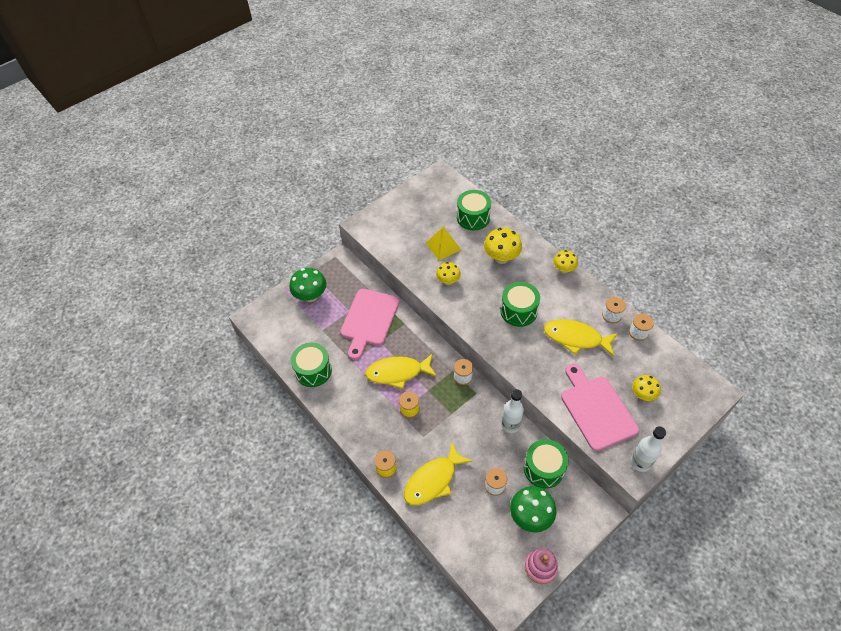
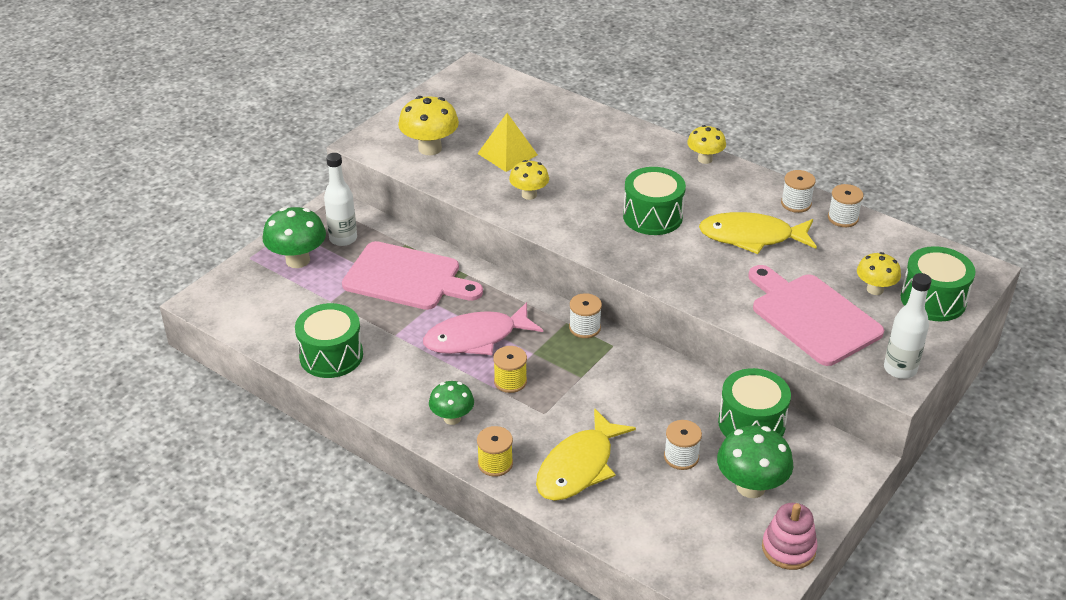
camera: 15 degrees left, 15 degrees down
(369, 320) = (407, 278): pink cutting board -> pink cutting board turned 75 degrees counterclockwise
(370, 430) = (452, 418): none -> green mushroom
(398, 373) = (476, 338): yellow fish -> pink fish
(473, 217) = (543, 114): green drum -> green drum (933, 300)
(501, 258) = (604, 157): yellow mushroom -> yellow mushroom (430, 148)
(510, 425) = (681, 377): white bottle -> white bottle (343, 239)

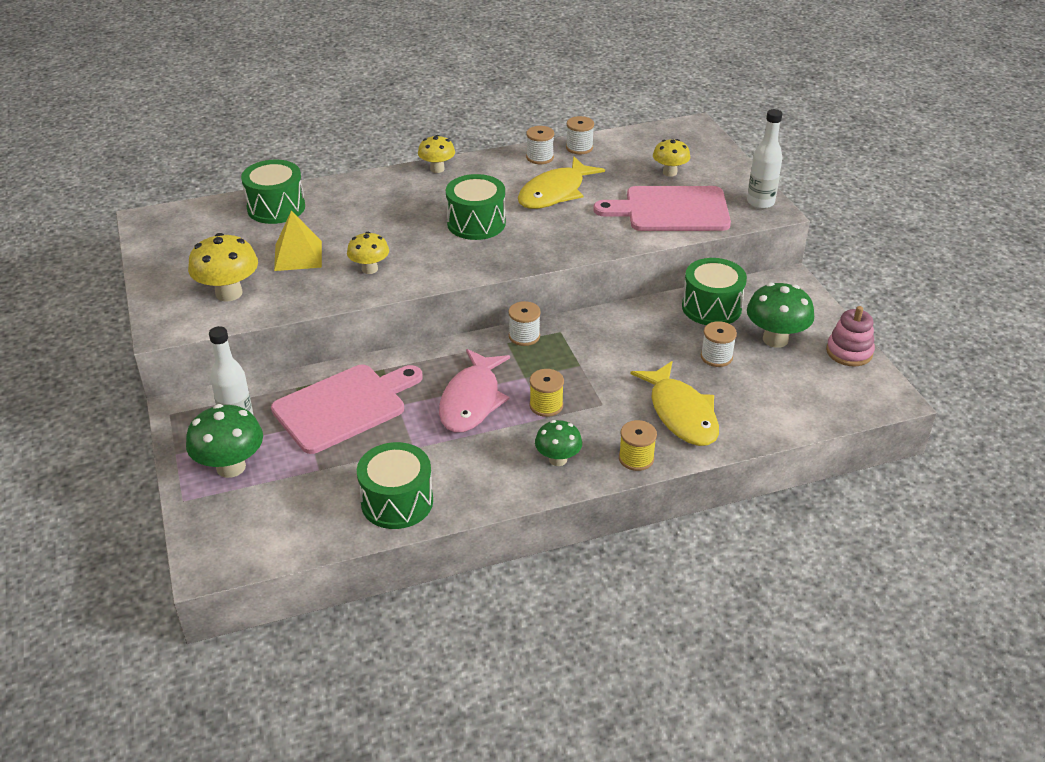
camera: 55 degrees left, 0 degrees up
(933, 300) = (704, 157): green drum -> green drum (276, 208)

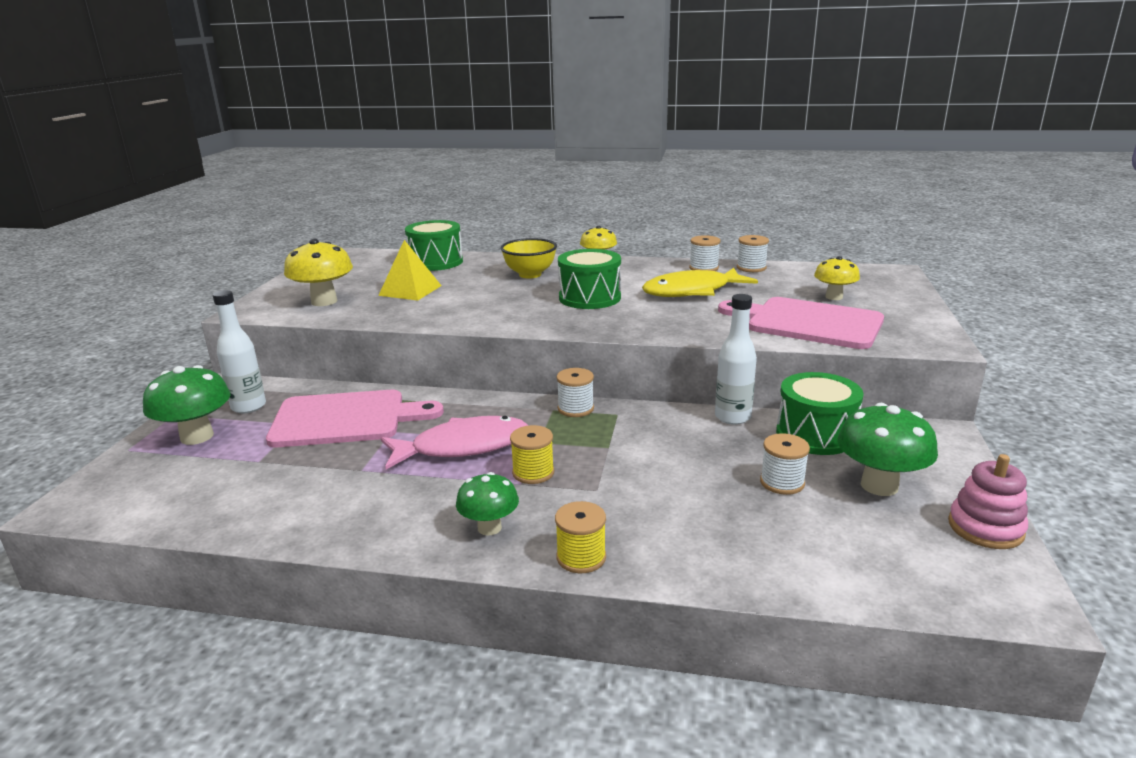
camera: 30 degrees right, 15 degrees down
(369, 269) = (455, 308): yellow mushroom -> none
(391, 204) = (530, 274): none -> yellow bowl
(397, 502) = (285, 512): green drum -> none
(472, 400) = (463, 447): pink fish -> pink fish turned 150 degrees counterclockwise
(681, 413) = (684, 527): yellow fish -> none
(760, 202) = (928, 335): white bottle -> white bottle (732, 417)

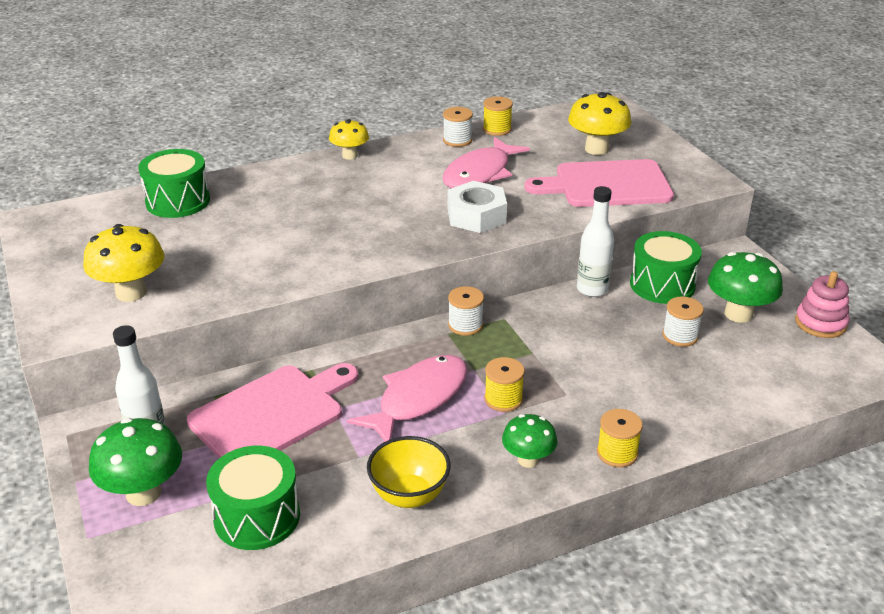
camera: 35 degrees left, 10 degrees up
(410, 290) = (207, 249): yellow pyramid -> none
(530, 274) = (305, 192): yellow bowl -> yellow bowl (409, 495)
(589, 298) = (400, 207): green drum -> green drum (257, 517)
(646, 316) = (476, 216): none -> white nut
(692, 291) = (480, 173): yellow fish -> pink fish
(751, 268) = (497, 129): white spool -> yellow spool
(834, 297) = (596, 149): yellow mushroom -> yellow mushroom, size x1.57

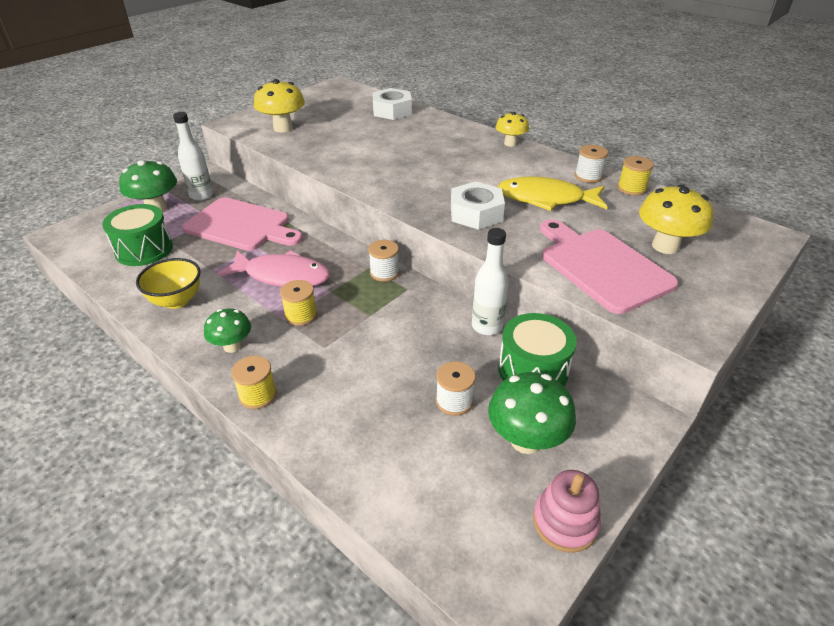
camera: 65 degrees right, 5 degrees up
(178, 201) = (392, 111): green drum -> white nut
(480, 173) = (545, 199): pink fish -> yellow fish

